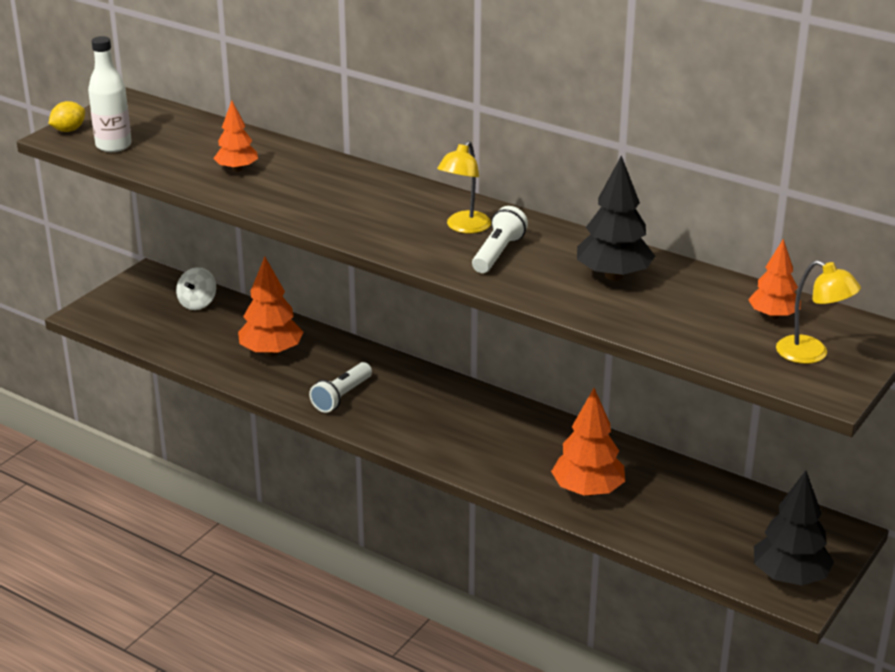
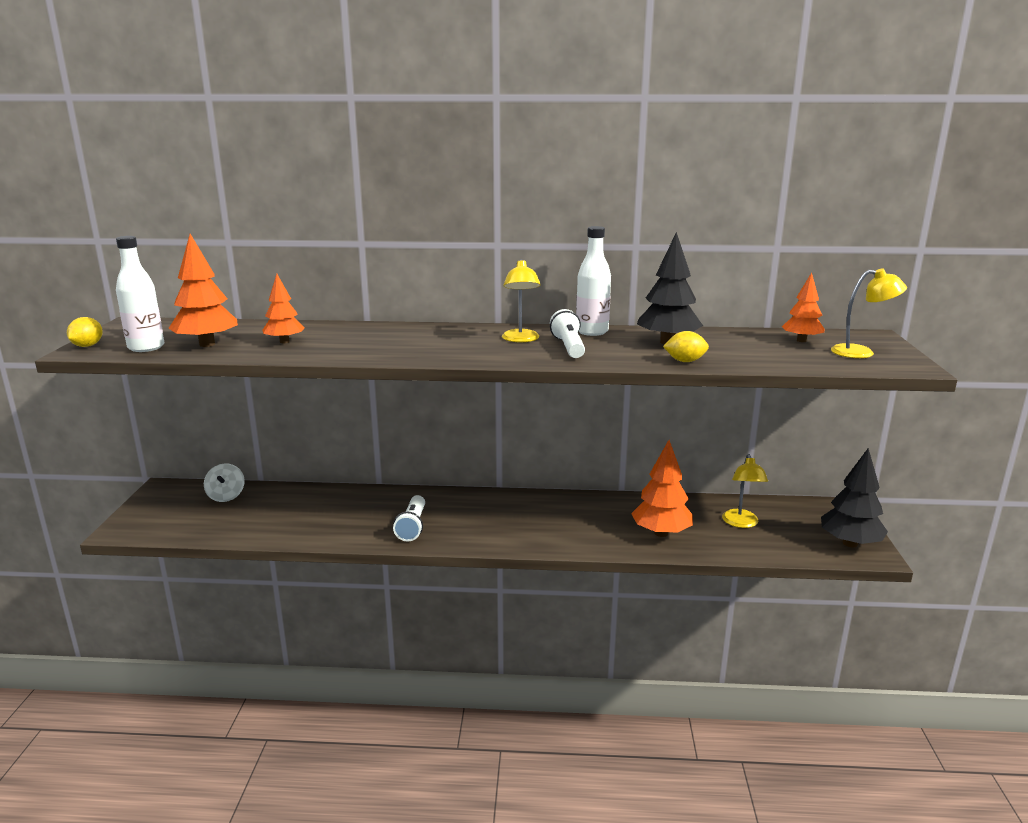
camera: 30 degrees left, 10 degrees down
(271, 352) = (323, 512): orange tree -> orange tree (207, 344)
(555, 235) = (592, 331): none -> white bottle
(589, 309) = (685, 361): none -> yellow lemon
(693, 510) = (741, 523): none -> yellow lamp

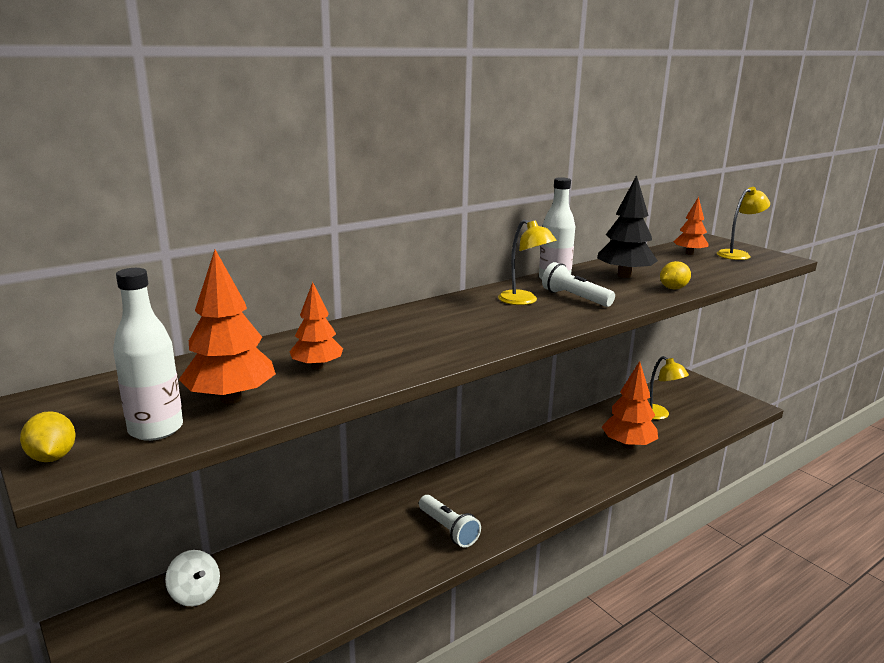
camera: 40 degrees left, 0 degrees up
(850, 543) = (730, 404): black tree -> none

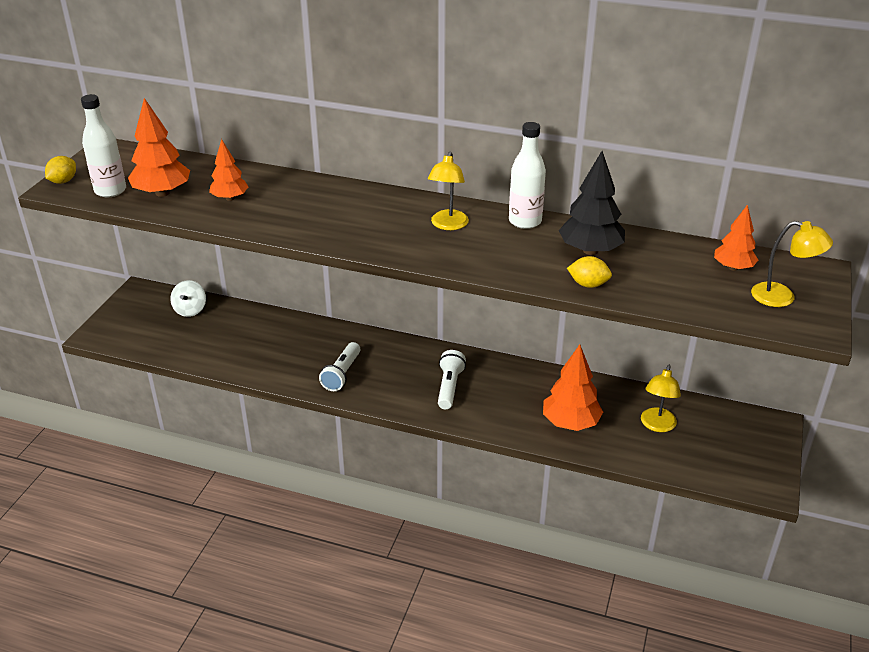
camera: 55 degrees right, 15 degrees up
(574, 298) = (487, 244): white flashlight -> white flashlight (449, 387)

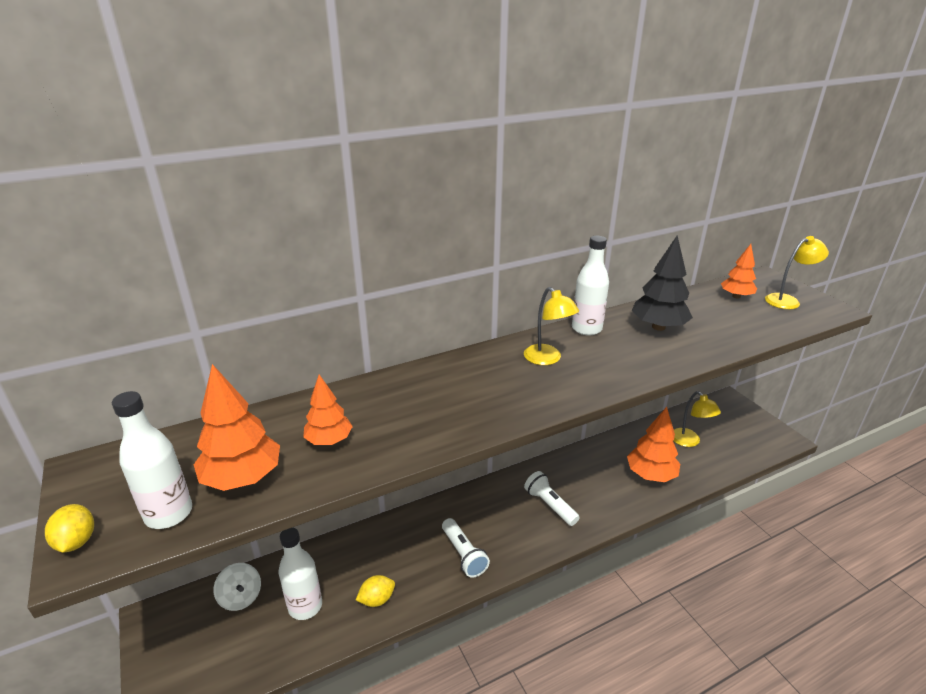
camera: 45 degrees left, 5 degrees down
(215, 337) = (305, 606): none -> white bottle
(588, 284) = (703, 350): yellow lemon -> yellow lemon (377, 599)

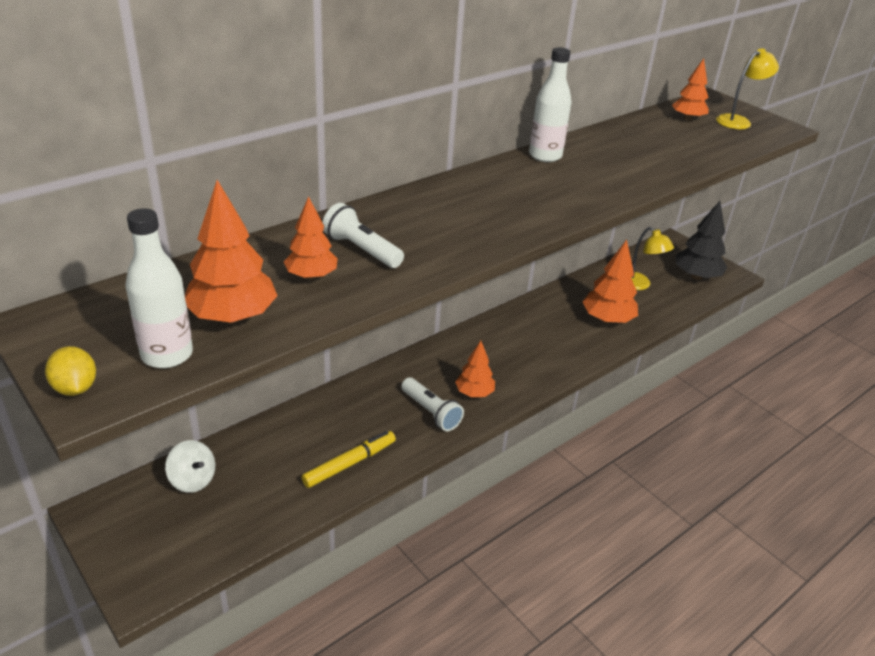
camera: 15 degrees left, 5 degrees up
(305, 606) = (271, 479): white bottle -> none
(377, 599) = (350, 464): yellow lemon -> yellow marker
(508, 539) = (474, 393): none -> orange tree
(547, 359) = (514, 187): yellow lamp -> none
(549, 505) = (510, 357): white flashlight -> white flashlight (361, 250)
(658, 327) = (618, 151): black tree -> black tree (696, 276)

